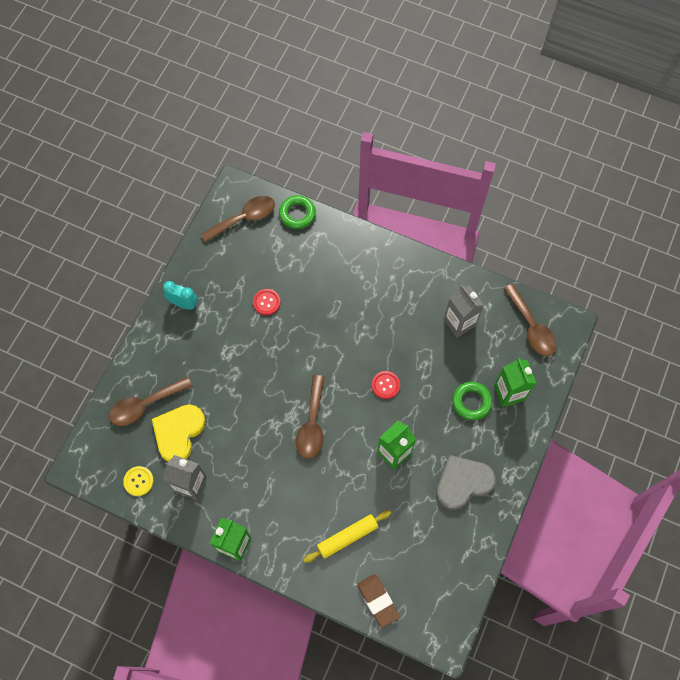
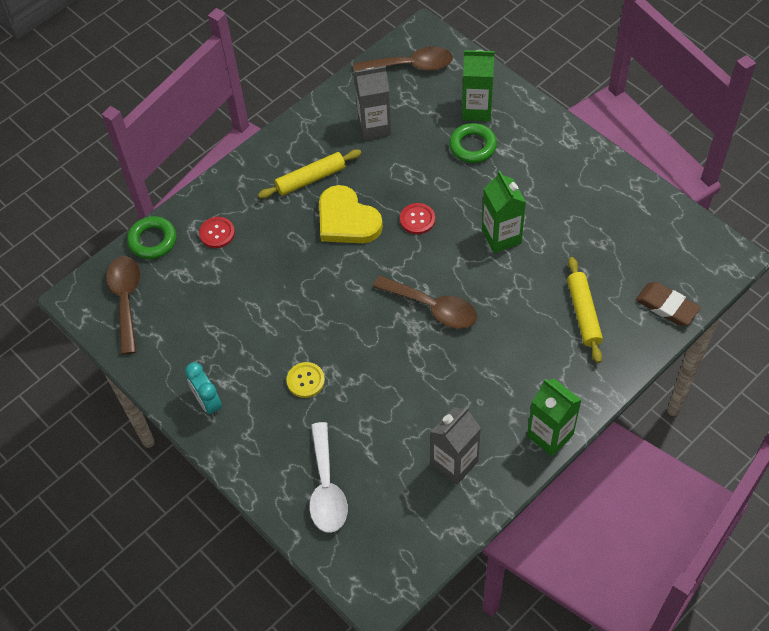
camera: 65 degrees left, 10 degrees down
(138, 481) = (427, 524): yellow button -> yellow button (305, 380)
(145, 405) = (326, 488): brown spoon -> white spoon
(178, 433) = (381, 458): yellow heart -> yellow heart (347, 220)
(184, 303) = (208, 402): turquoise clock -> turquoise clock turned 75 degrees counterclockwise
(266, 302) = (253, 309): red button -> red button (217, 233)
(377, 600) = (667, 306): brown eraser -> brown eraser turned 45 degrees clockwise
(392, 296) = (310, 179): none -> yellow rolling pin
(463, 482) = (561, 184): grey heart -> none

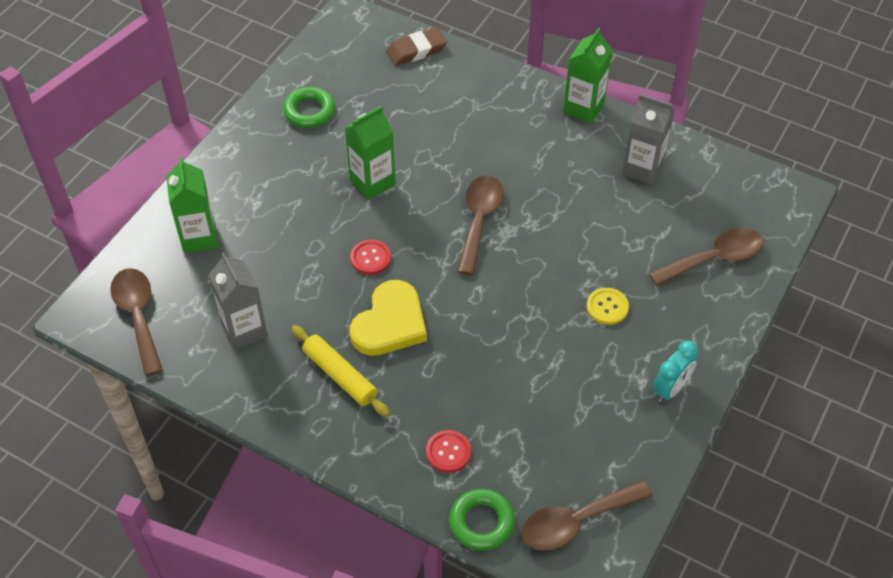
camera: 110 degrees left, 5 degrees down
(326, 488) = (714, 258): white spoon -> brown spoon
(472, 146) = (254, 230): green ring -> green ring (309, 111)
(583, 313) = (444, 105): yellow rolling pin -> none
(667, 306) = (416, 50): brown eraser -> brown eraser turned 45 degrees clockwise

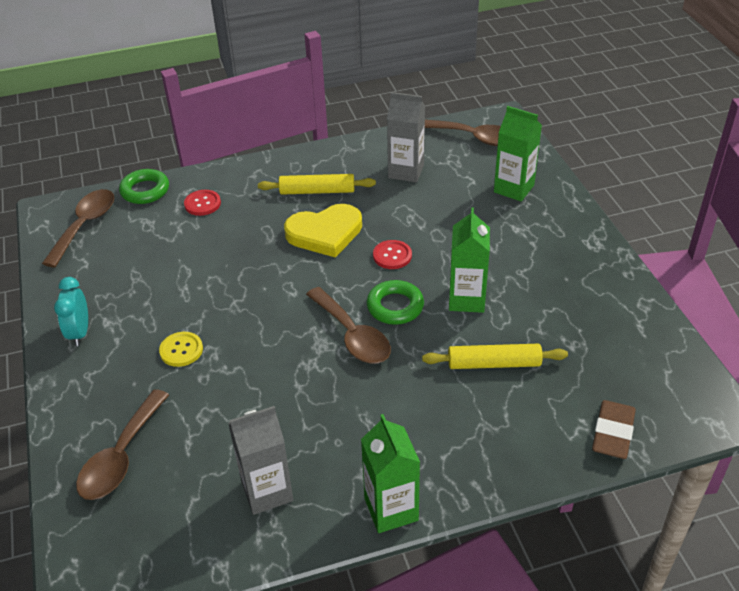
camera: 135 degrees right, 10 degrees down
(309, 111) = (594, 309): green ring -> green ring (395, 306)
(390, 323) = (325, 233): yellow heart -> yellow heart turned 90 degrees counterclockwise
(420, 131) = (494, 363): none -> yellow rolling pin

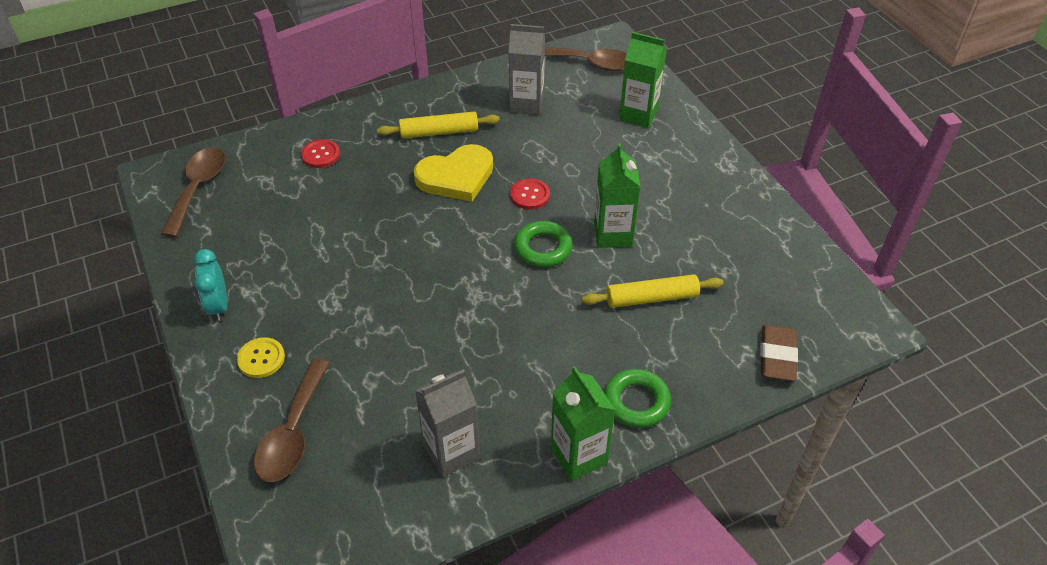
camera: 10 degrees left, 5 degrees up
(145, 191) = (255, 145): green ring -> green ring (636, 402)
(181, 350) = (332, 314): yellow button -> yellow button (261, 359)
(353, 335) = (506, 282): brown spoon -> none

